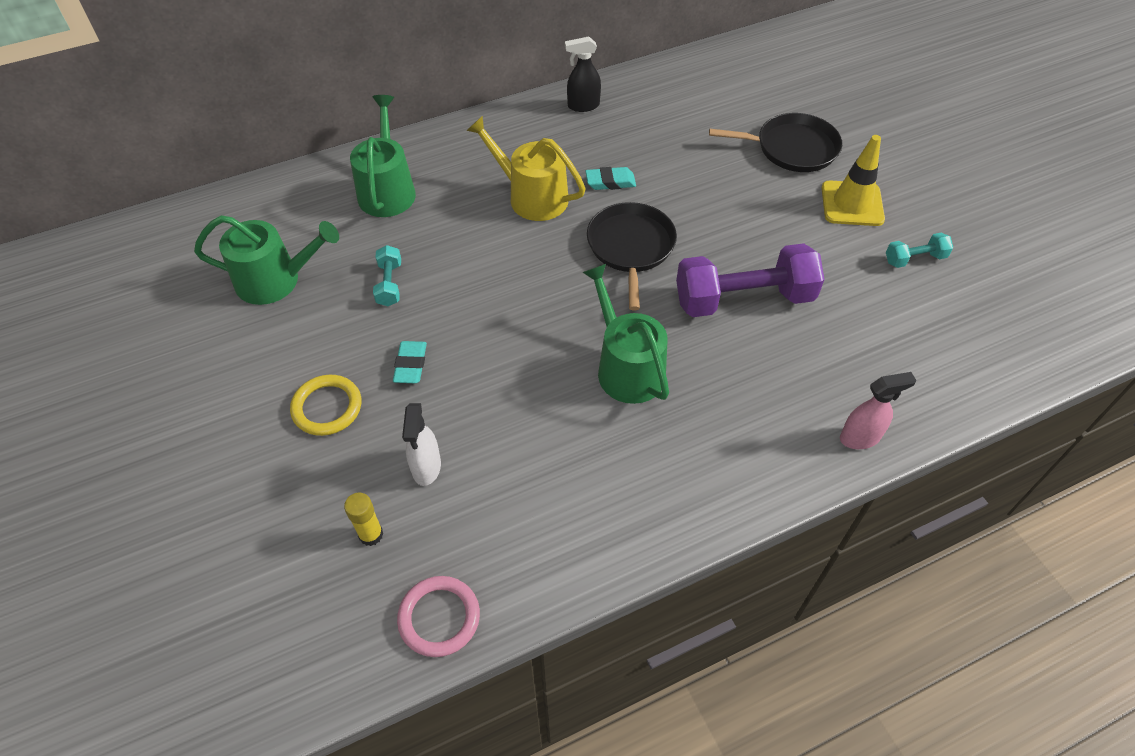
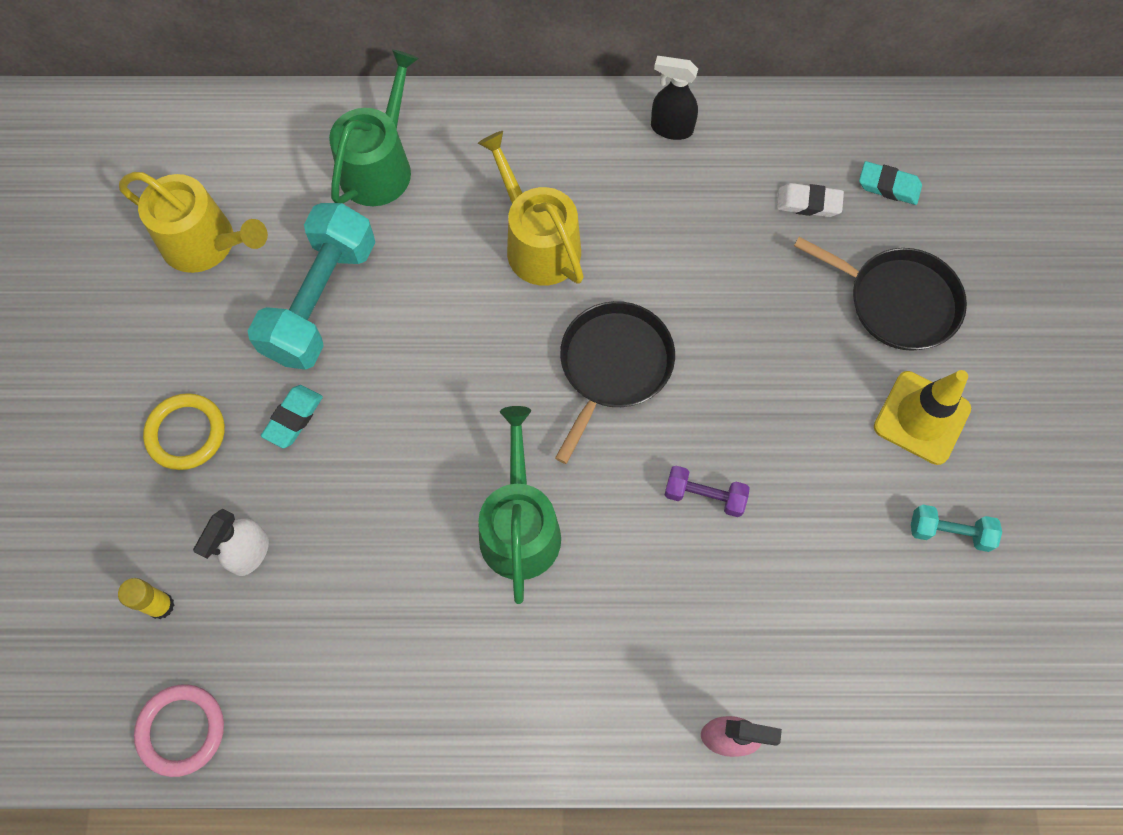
camera: 25 degrees right, 15 degrees up
(275, 280) = (206, 243): green watering can -> yellow watering can
(389, 284) = (321, 301): turquoise dumbbell -> turquoise dumbbell, size x2.15
(610, 182) = (641, 260): turquoise eraser -> turquoise eraser (888, 186)
(700, 116) = (808, 203): none -> white eraser
(743, 299) = (704, 496): purple dumbbell -> purple dumbbell, size x0.47

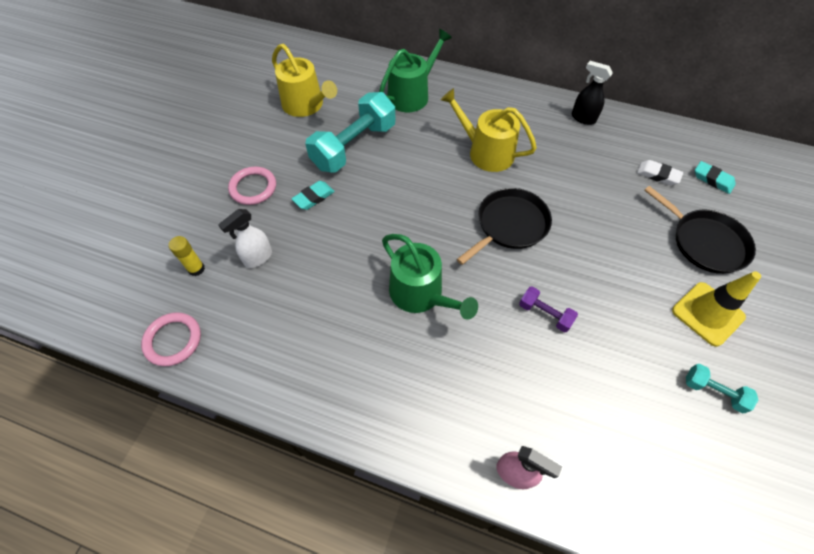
camera: 20 degrees right, 10 degrees down
(186, 433) = (253, 188): yellow ring -> pink ring
(519, 526) = (421, 294): green watering can -> green watering can turned 120 degrees clockwise
(538, 243) = (486, 152): yellow watering can -> yellow watering can turned 45 degrees counterclockwise

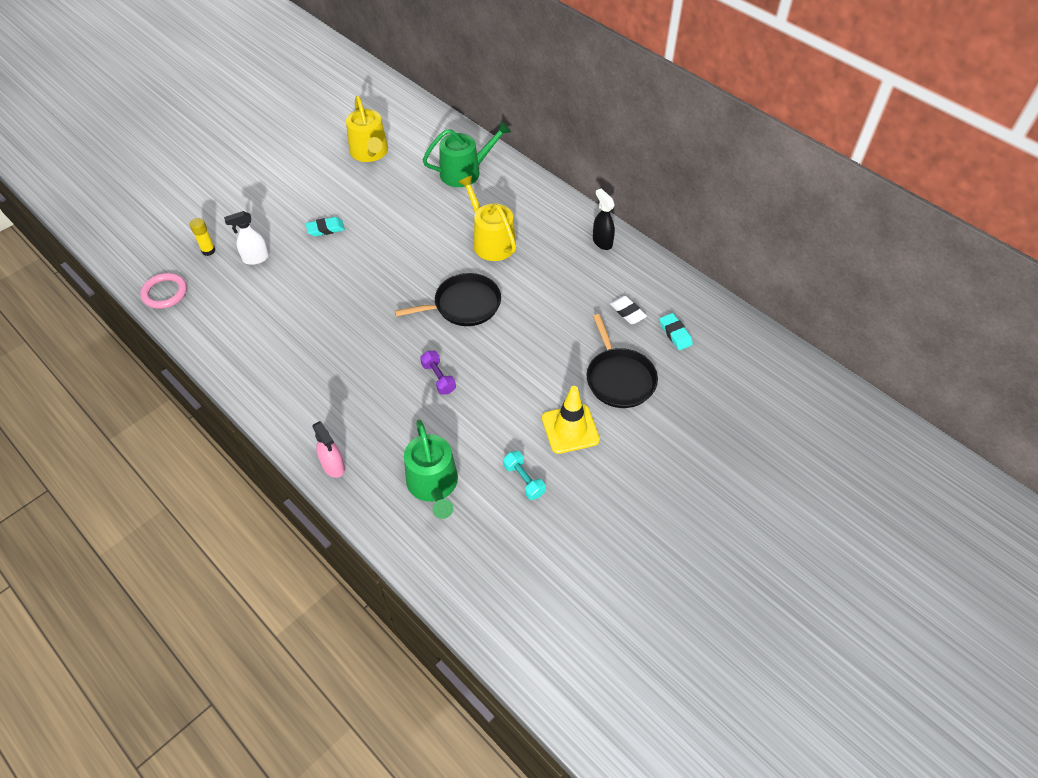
camera: 25 degrees right, 5 degrees down
(253, 188) = (285, 206): pink ring -> none
(354, 146) = (385, 200): turquoise dumbbell -> none
(421, 294) = (355, 328): green watering can -> green watering can (433, 485)

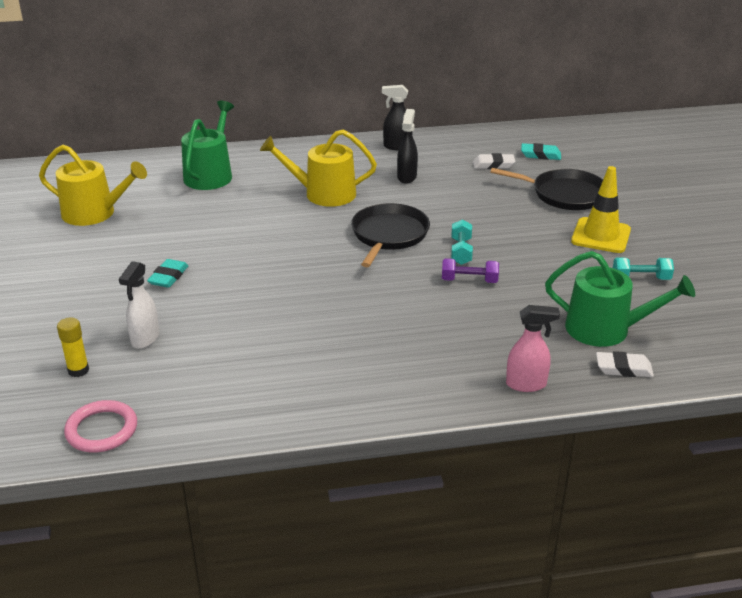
camera: 55 degrees left, 20 degrees down
(390, 515) = (623, 369): none -> white eraser
(474, 355) = (461, 251): none -> turquoise dumbbell
(558, 272) = (407, 177): none -> black spray bottle

